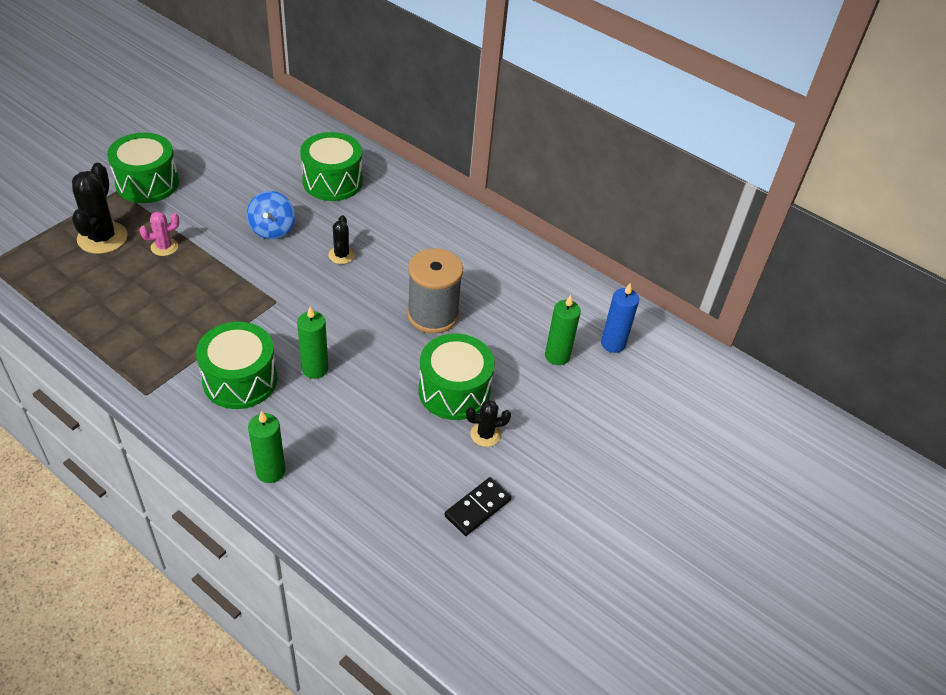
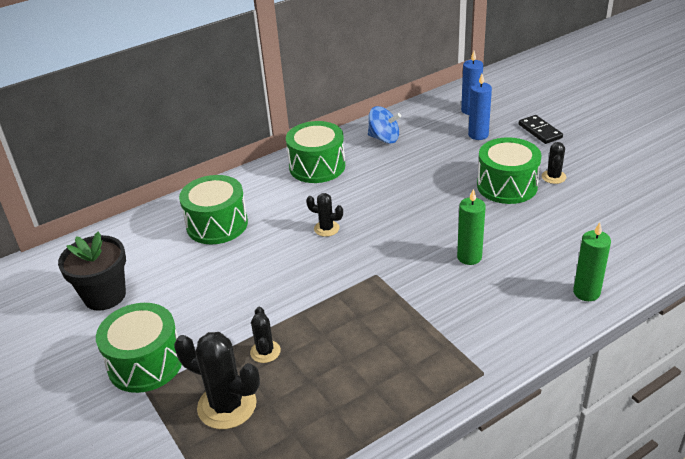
camera: 65 degrees left, 10 degrees down
(164, 247) = (265, 352): pink cactus -> black cactus
(224, 141) = (105, 295): none -> black flower pot
(240, 380) = (475, 305): green drum -> green drum (317, 166)
(272, 229) = (271, 269): blue spinning top -> blue spinning top (384, 138)
(433, 315) = (419, 186): grey spool -> none
(478, 508) = (624, 189): black domino -> black domino (540, 131)
(557, 356) = (478, 135): green candle -> blue candle

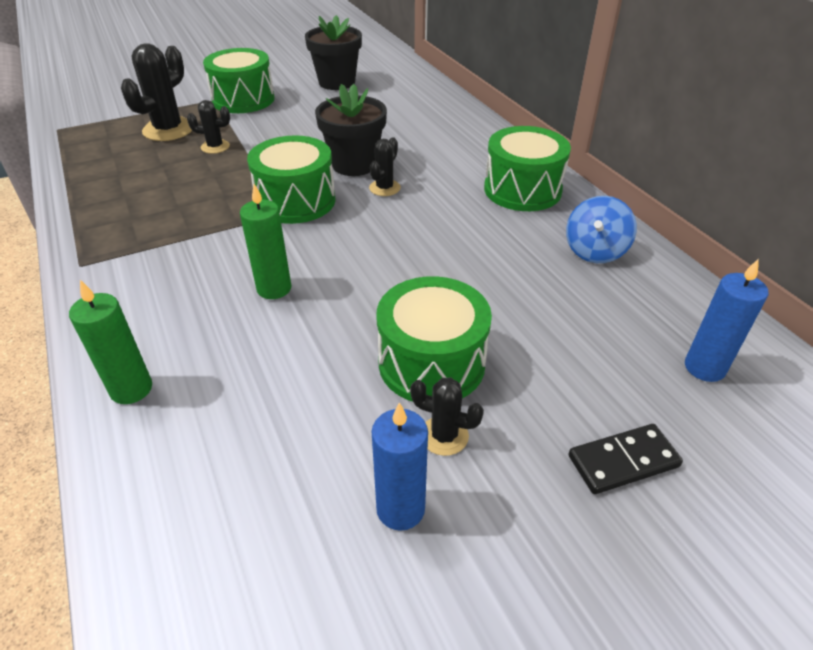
camera: 95 degrees right, 5 degrees up
(217, 224) = (419, 127): green drum -> green drum (296, 201)
(290, 251) = (354, 164): none -> black flower pot
(478, 135) = (606, 360): blue candle -> blue candle (400, 509)

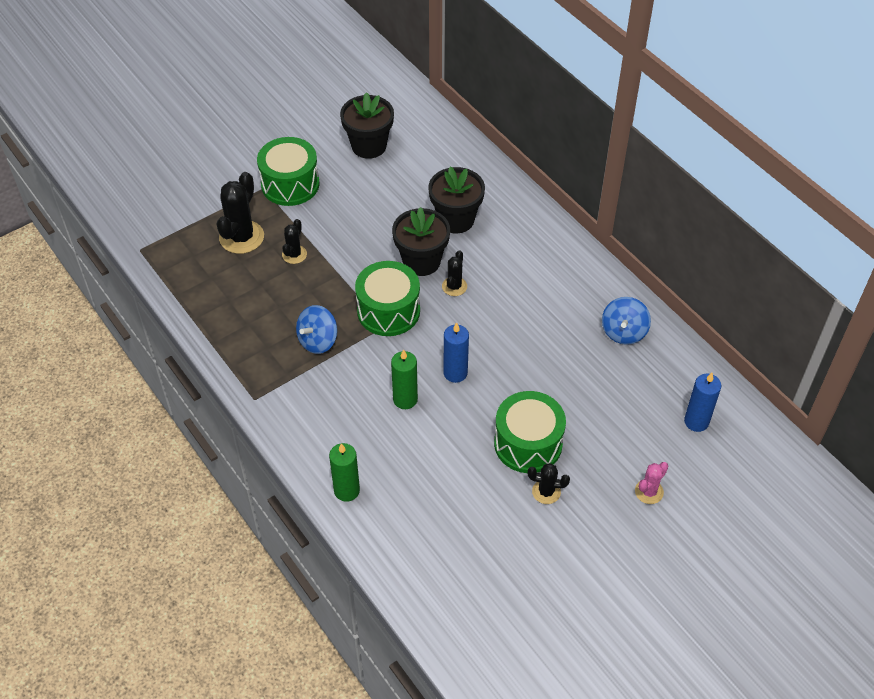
camera: 10 degrees left, 10 degrees up
(196, 218) = (318, 341): none -> blue spinning top
(215, 147) = (294, 254): black cactus -> black cactus turned 60 degrees counterclockwise
(400, 509) = (532, 538): blue candle -> blue candle (455, 373)
(407, 137) = (456, 219): none -> black flower pot
(522, 190) = (563, 273): green drum -> none
(623, 461) = (649, 492): black domino -> pink cactus

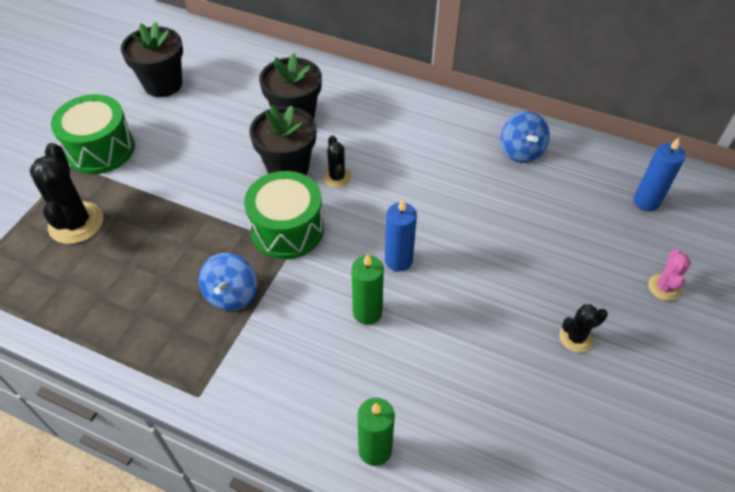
camera: 30 degrees left, 0 degrees up
(294, 254) = (148, 216): black cactus -> none
(528, 443) = (520, 297): green drum -> none

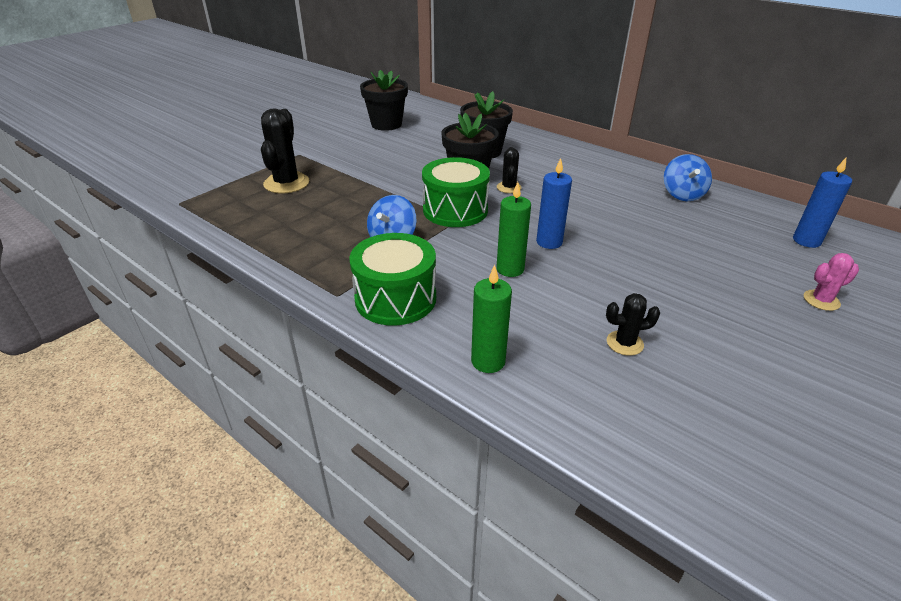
camera: 15 degrees right, 15 degrees down
(100, 149) = (324, 149): green drum -> green drum (395, 298)
(575, 337) = (718, 320): black cactus -> black cactus (624, 343)
(664, 287) = (821, 300): pink cactus -> pink cactus turned 45 degrees clockwise

